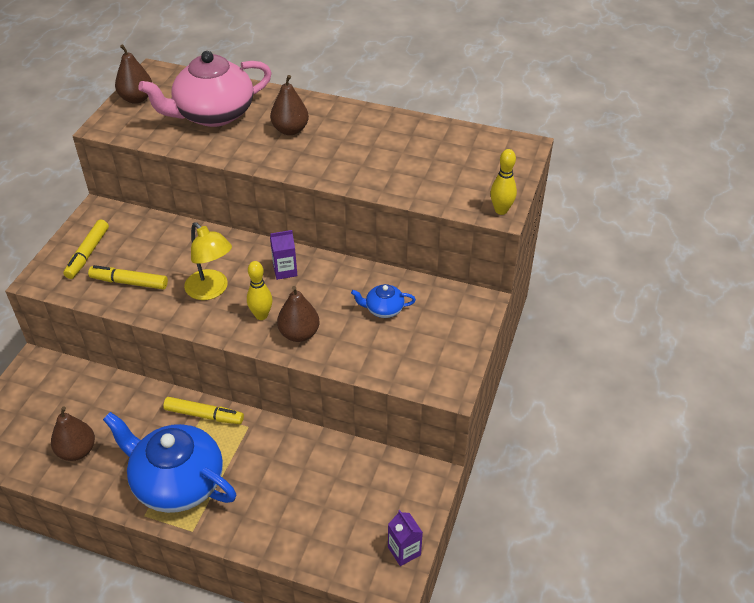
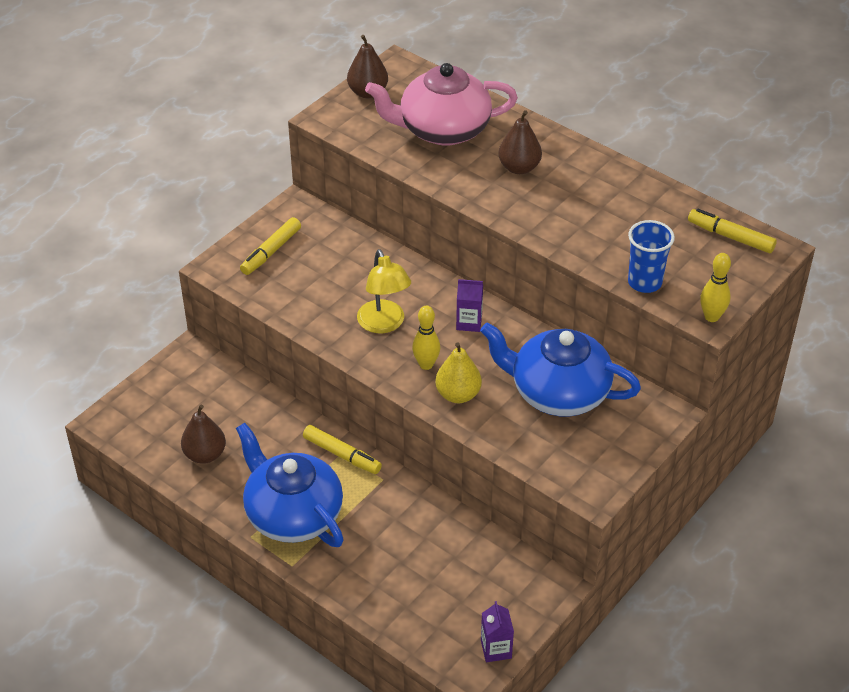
camera: 20 degrees right, 0 degrees up
(129, 282) = (303, 293): yellow marker -> yellow marker (730, 237)
(299, 334) = (458, 394): brown pear -> yellow pear
(383, 309) = (558, 392): blue teapot -> blue teapot, size x2.29
(434, 196) = (644, 282): none -> blue cup

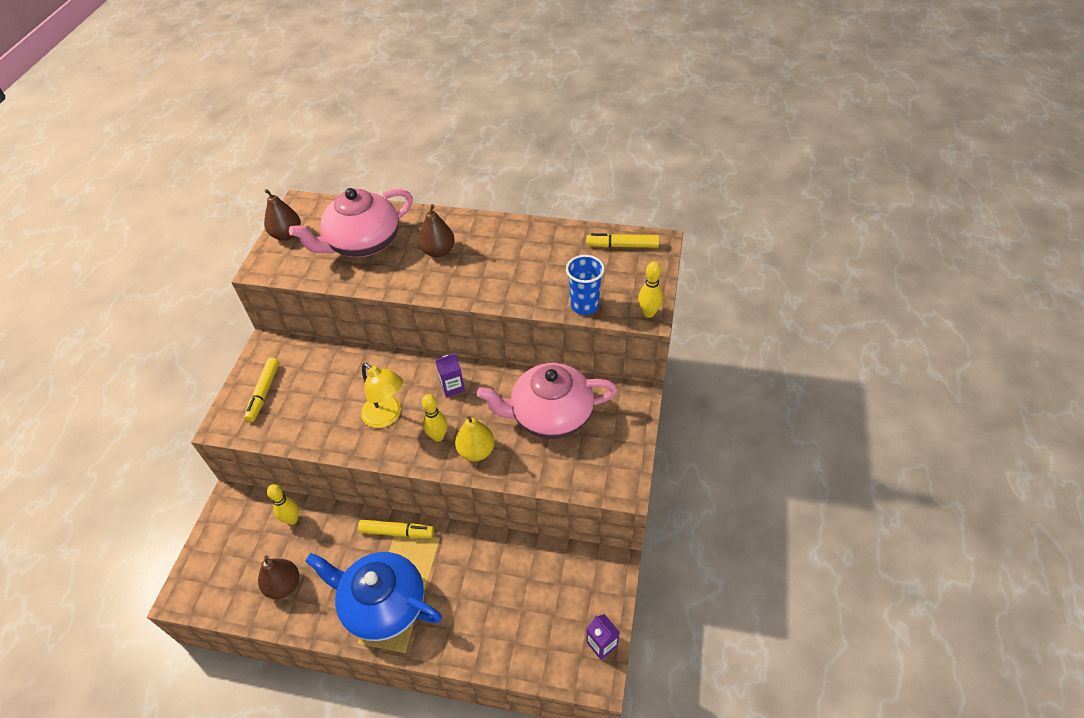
camera: 25 degrees left, 5 degrees up
(242, 398) = (292, 519): none -> yellow bowling pin
(558, 392) = (550, 415): blue teapot -> pink teapot

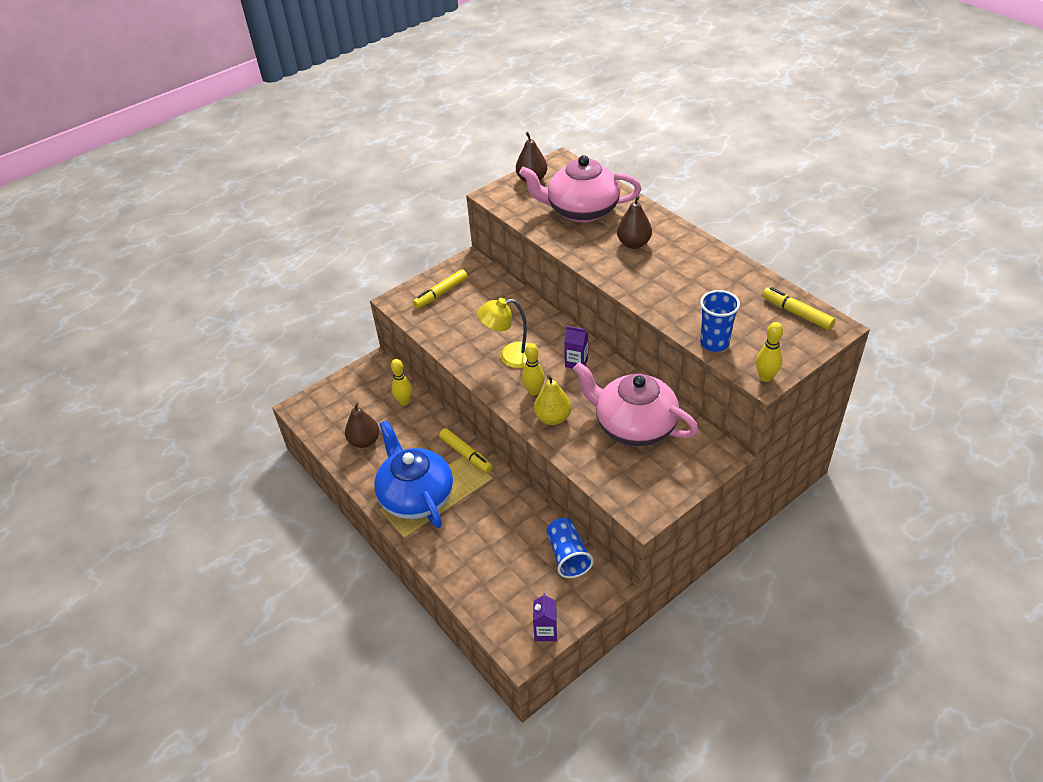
camera: 40 degrees right, 5 degrees down
(387, 416) = (510, 356): yellow lamp -> yellow lamp turned 90 degrees clockwise
(563, 563) = (568, 555): none -> blue cup

